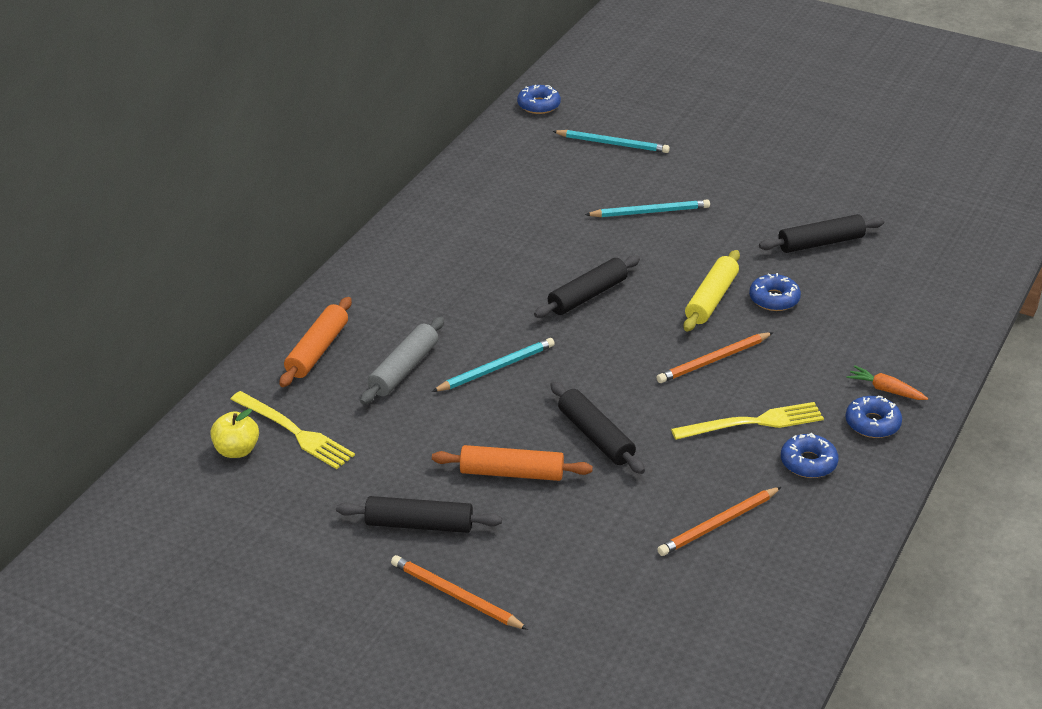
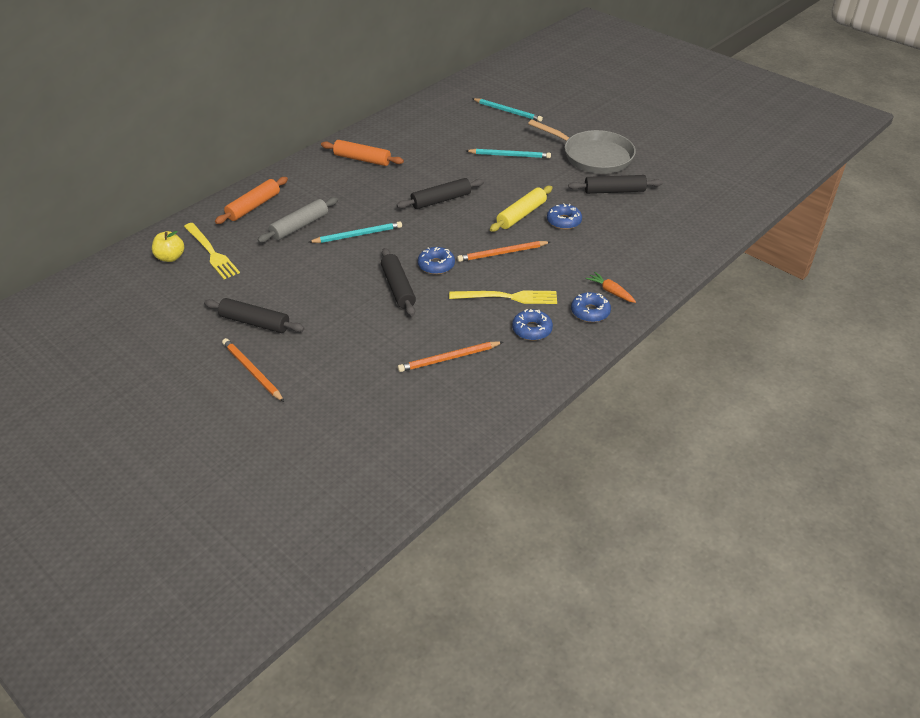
camera: 15 degrees right, 5 degrees up
(511, 473) = (331, 301): orange rolling pin -> orange rolling pin (362, 159)
(538, 105) = (473, 82): blue donut -> blue donut (436, 265)
(767, 195) = (593, 156): none -> grey pan

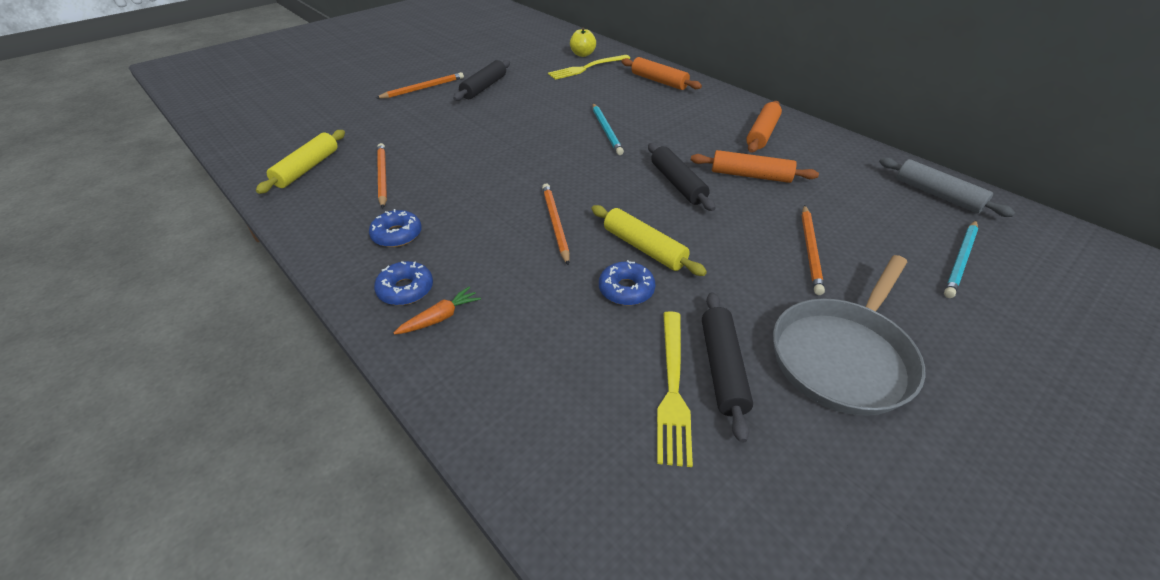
camera: 95 degrees right, 0 degrees up
(299, 226) = (624, 102): grey rolling pin -> grey rolling pin (937, 195)
(398, 288) = (508, 151): black rolling pin -> none
(426, 169) = (750, 175): none -> orange rolling pin
(436, 265) = (542, 175): blue donut -> none
(440, 416) = (307, 168): none -> yellow rolling pin
(507, 297) = (465, 221): yellow fork -> yellow fork (672, 388)
(509, 155) = (810, 250): turquoise pencil -> orange pencil

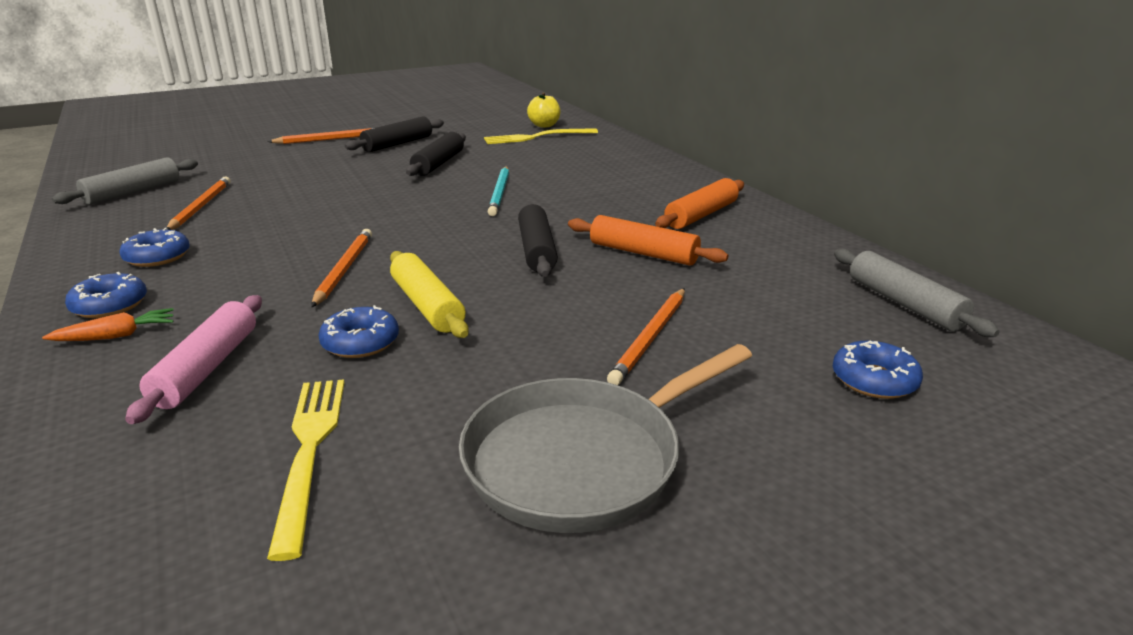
camera: 15 degrees right, 15 degrees down
(307, 168) = (133, 192): yellow rolling pin -> grey rolling pin
(538, 333) = (207, 368): none -> pink rolling pin
(659, 81) = (614, 155): orange rolling pin -> none
(672, 388) = (309, 451): yellow fork -> yellow fork turned 150 degrees clockwise
(722, 368) = (397, 442): black rolling pin -> black rolling pin (438, 164)
(960, 260) = (874, 380): turquoise pencil -> blue donut

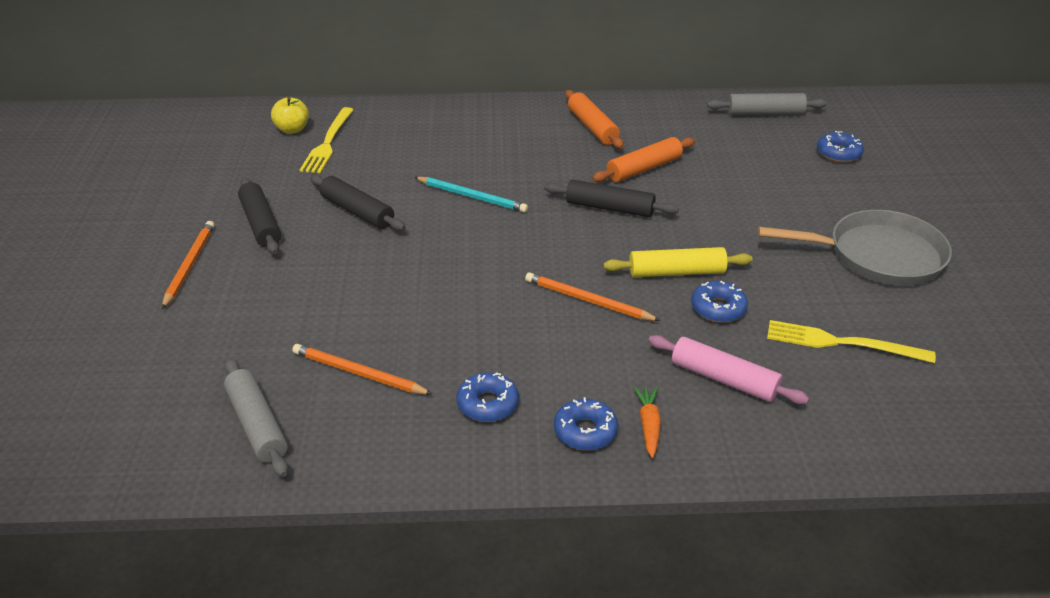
camera: 65 degrees left, 10 degrees up
(582, 459) = (878, 256): grey pan -> grey pan turned 75 degrees counterclockwise
(650, 338) = (765, 201): orange pencil -> none

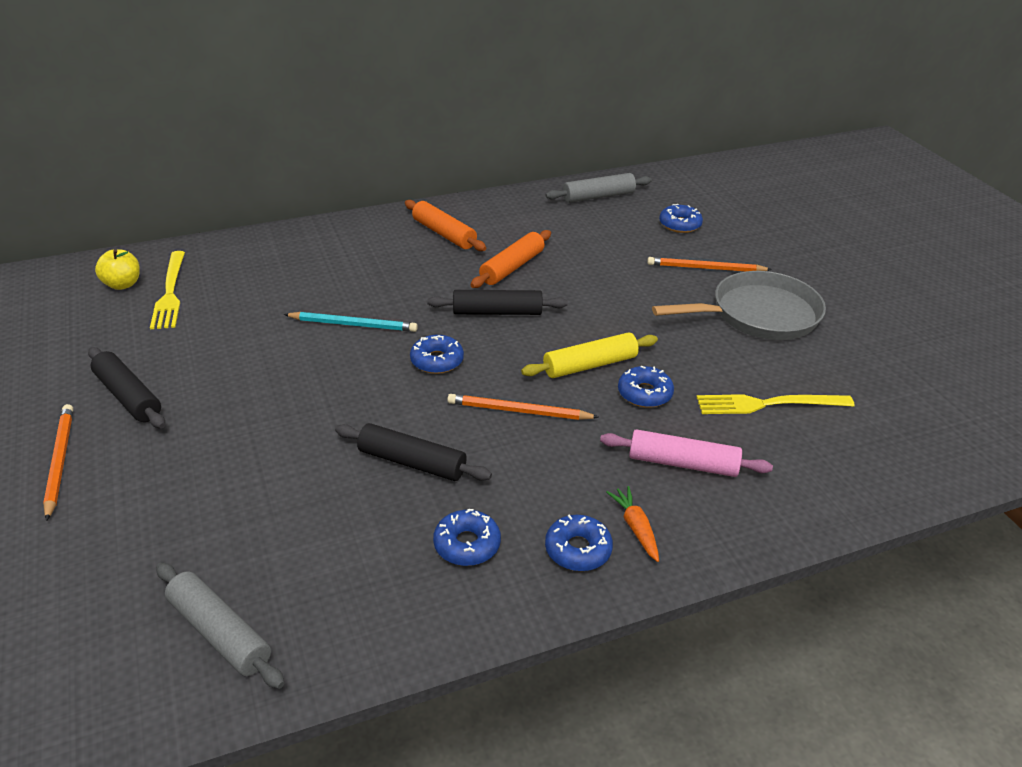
camera: 20 degrees left, 0 degrees up
(357, 212) = (235, 362): black rolling pin -> black rolling pin (412, 462)
(358, 373) = (312, 543): orange pencil -> orange pencil (705, 268)
(533, 242) = (437, 361): none -> blue donut

